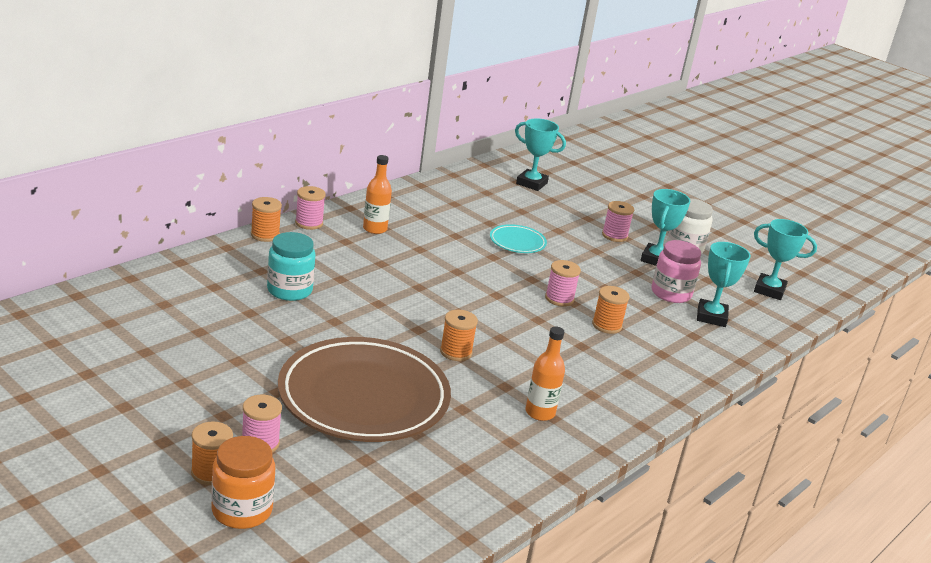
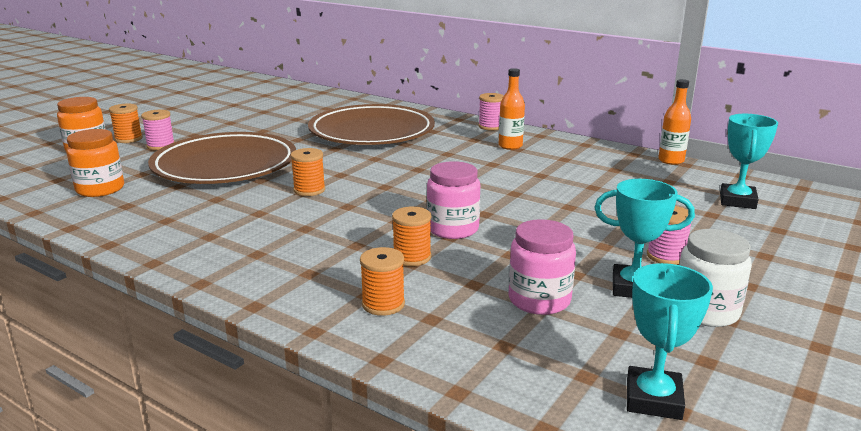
camera: 85 degrees right, 5 degrees down
(265, 235) = (453, 118): orange spool -> orange spool (383, 304)
(289, 290) = (372, 132): turquoise jar -> brown plate
(408, 490) = (100, 189): none -> orange jar
(517, 242) = (564, 202): turquoise plate -> none
(540, 413) = (216, 230): orange bottle -> orange bottle (671, 161)
(559, 299) = (453, 229): pink spool -> pink jar
(711, 317) = (498, 334): turquoise trophy -> none

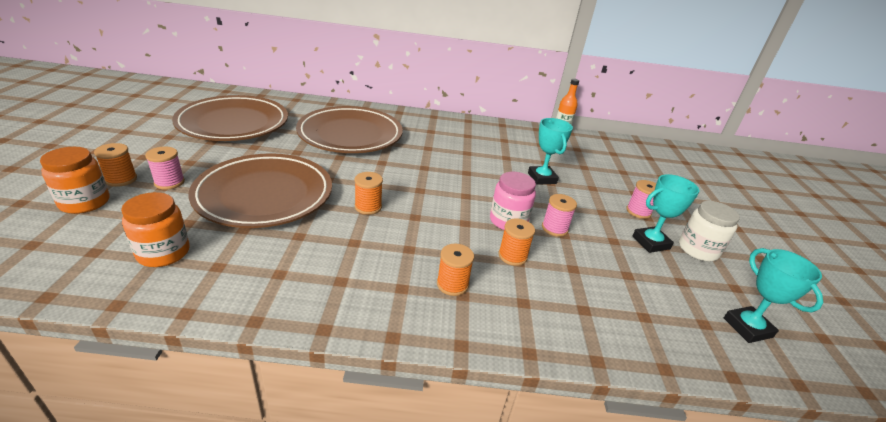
camera: 35 degrees left, 10 degrees up
(267, 111) = (233, 124): none -> brown plate
(383, 304) = (543, 308): orange spool -> orange spool (452, 284)
(490, 126) = (429, 117): pink spool -> pink spool (554, 228)
(510, 146) = (460, 133): orange bottle -> none
(539, 300) = (620, 270): pink jar -> none
(737, 201) = (623, 158): turquoise trophy -> turquoise trophy (542, 178)

